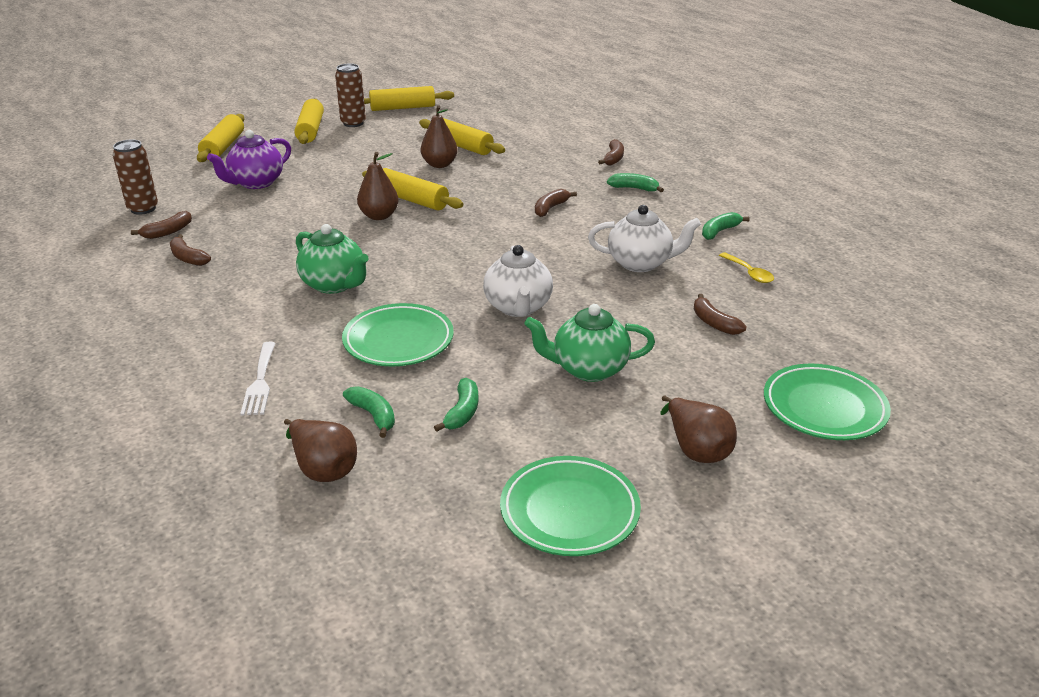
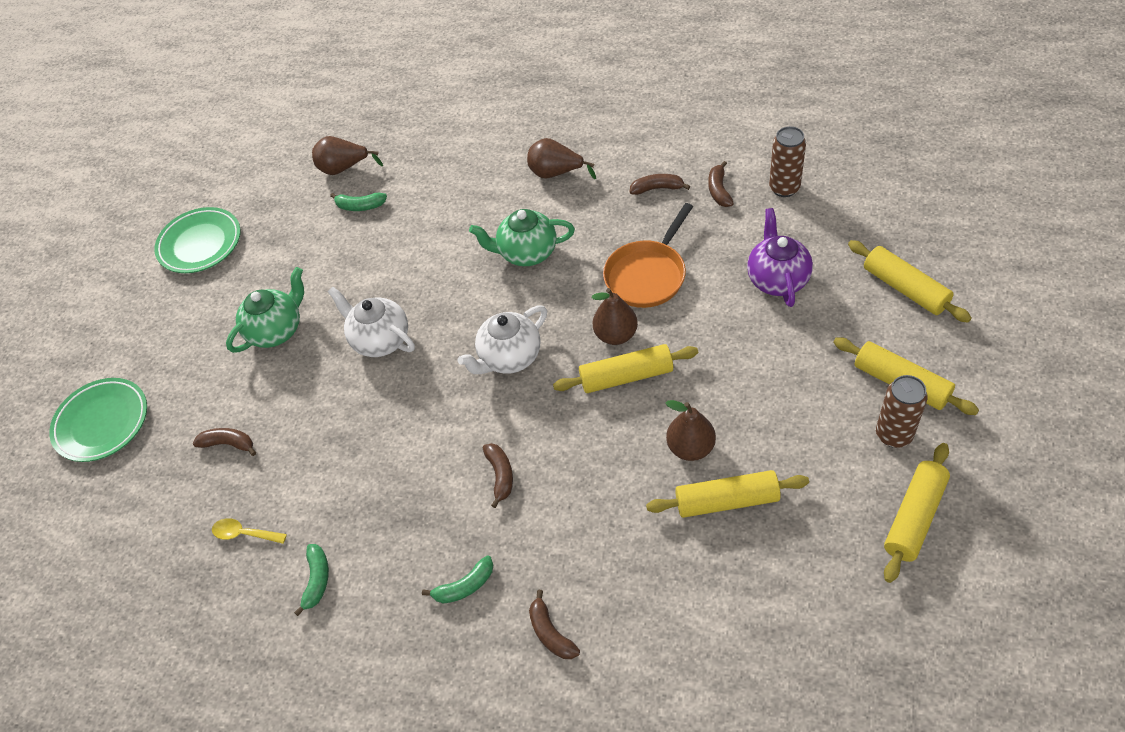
camera: 140 degrees right, 20 degrees up
(260, 382) = (449, 172): white fork -> none
(302, 226) = (648, 275): none -> orange pan
(398, 341) = (417, 253): green plate -> none
(462, 412) = (316, 245): green banana -> none
(640, 263) = (343, 466): white teapot -> white teapot (509, 357)
(696, 449) = (162, 328): brown pear -> brown pear (556, 173)

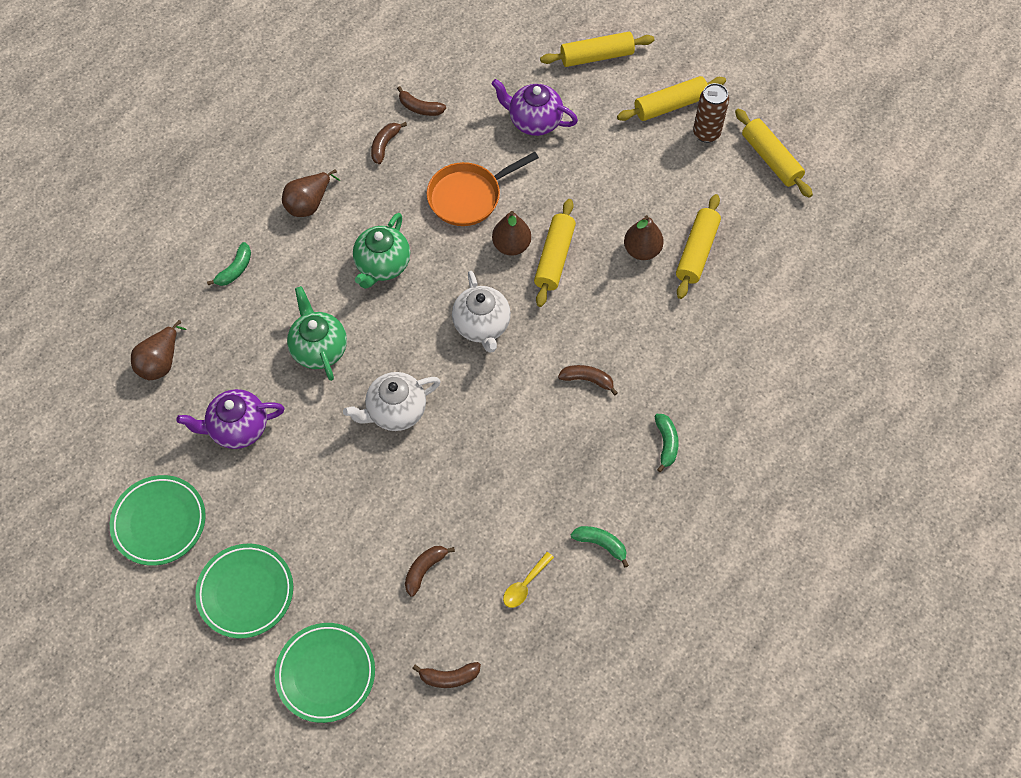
camera: 70 degrees left, 10 degrees up
(158, 329) = (245, 592): none -> green plate
(277, 330) = (324, 489): green teapot -> green teapot (319, 348)
(308, 245) = (238, 428): none -> purple teapot
(360, 206) = (223, 367): green banana -> green banana (235, 270)
(550, 633) = (733, 405): brown banana -> brown banana (449, 677)
(648, 275) = (469, 196): orange pan -> orange pan turned 90 degrees clockwise
(784, 188) = (451, 68): brown can -> none

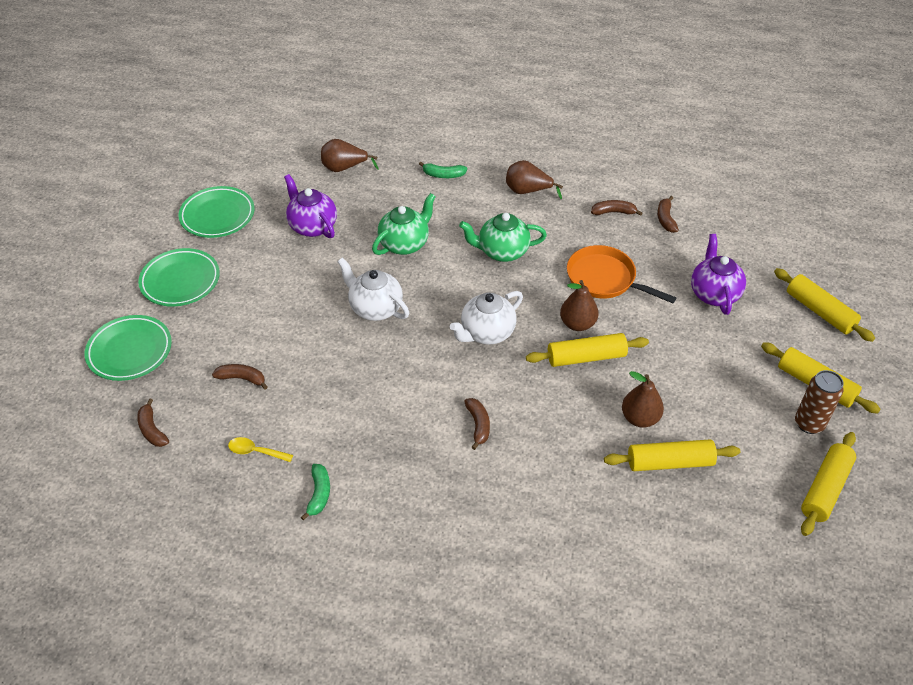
camera: 65 degrees right, 15 degrees down
(666, 443) = (447, 510): green banana -> none

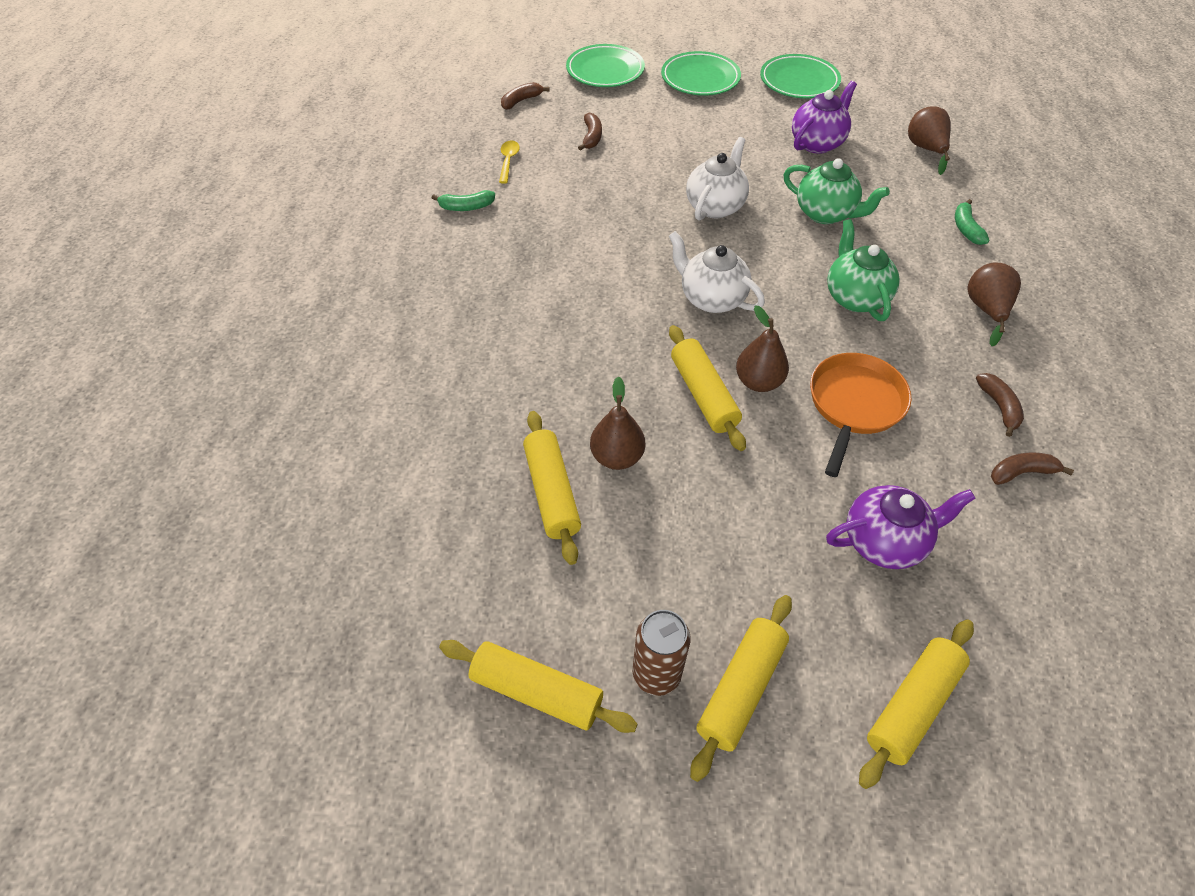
camera: 80 degrees right, 5 degrees up
(478, 425) = (572, 307): brown banana -> none

